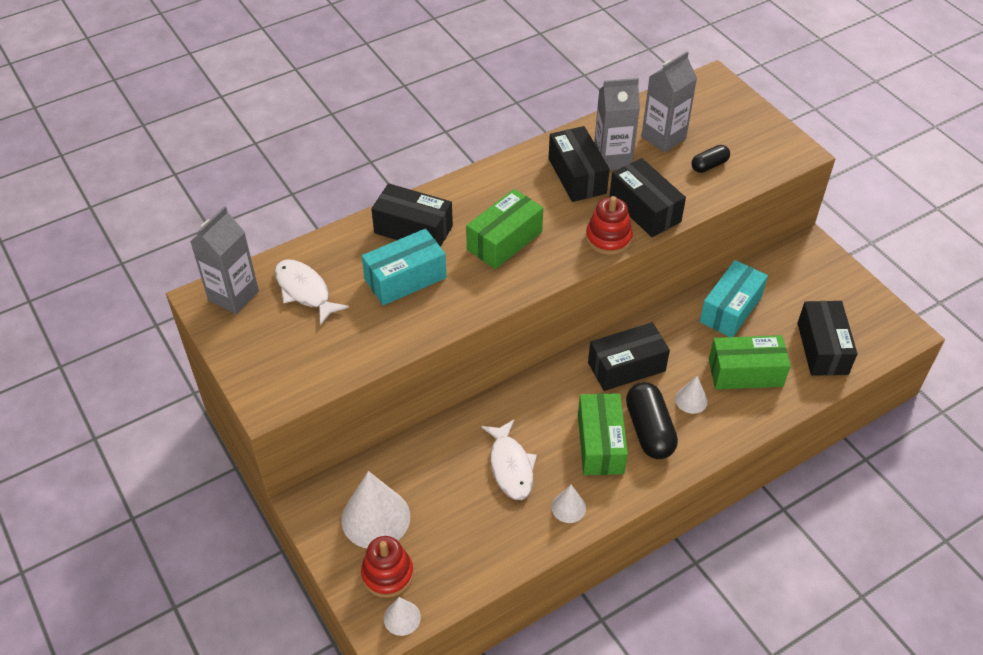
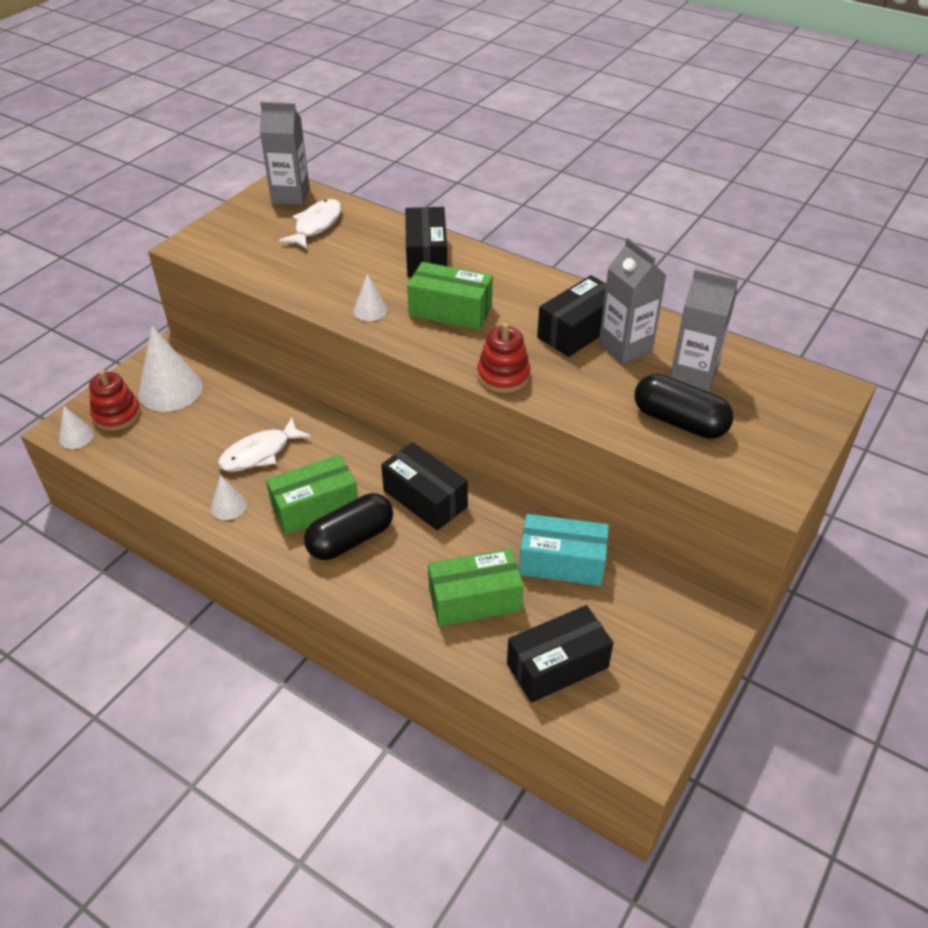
camera: 65 degrees right, 5 degrees down
(405, 279) = (363, 270): turquoise box -> none
(644, 209) = (566, 390): black box -> none
(691, 400) = (409, 562): white cone -> white cone (370, 310)
(709, 165) = (679, 421): black capsule -> black capsule, size x1.80
(745, 372) = (474, 600): green box -> green box turned 75 degrees counterclockwise

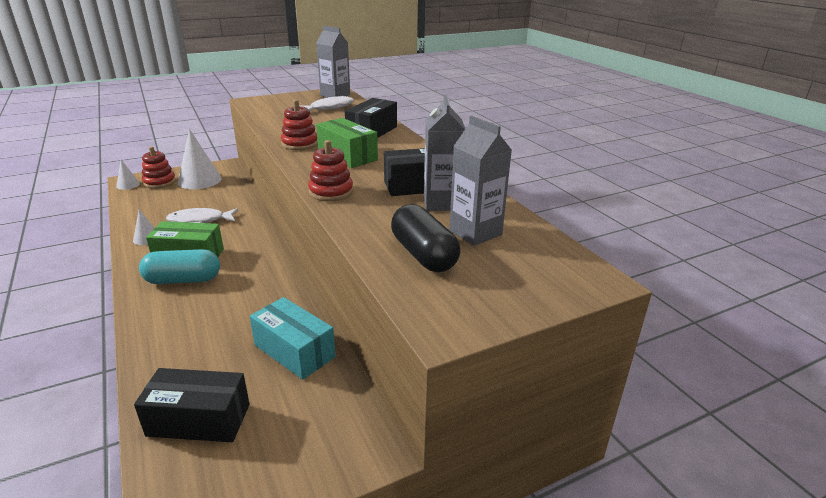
camera: 30 degrees right, 15 degrees down
(350, 539) = (183, 280): black capsule -> turquoise capsule
(370, 310) = (300, 144): white cone -> red stacking toy
(425, 498) = (256, 276): black box -> none
(474, 600) = (205, 347): green box -> none

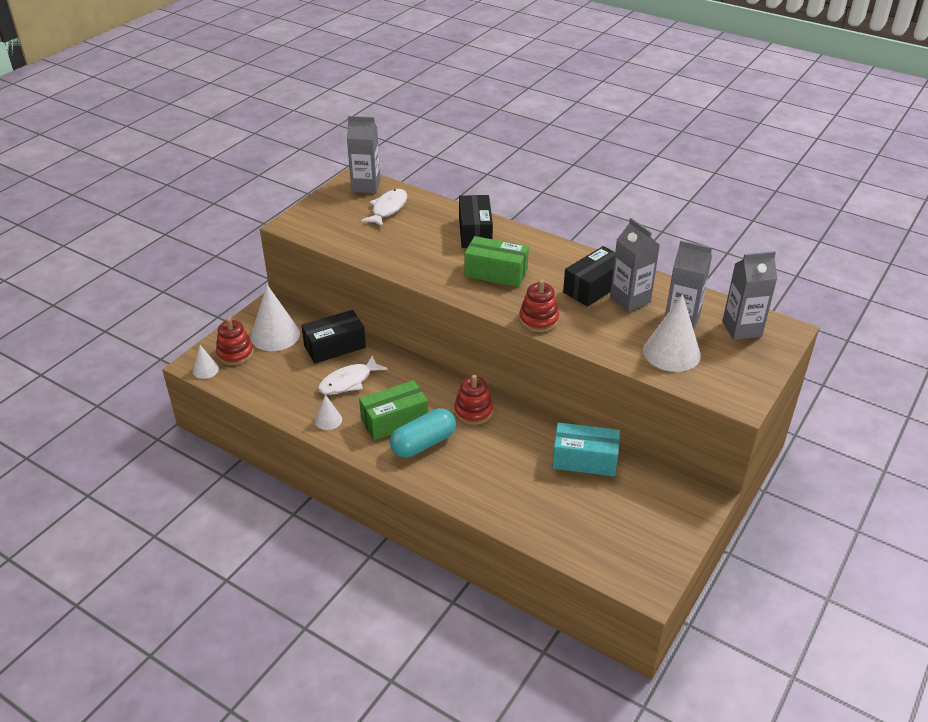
camera: 30 degrees left, 10 degrees up
(199, 420) = (583, 531): black box -> black box (335, 347)
(300, 144) = (435, 272): red stacking toy -> red stacking toy (473, 411)
(424, 255) = (671, 352): black capsule -> white cone
(538, 261) = (741, 329): none -> grey carton

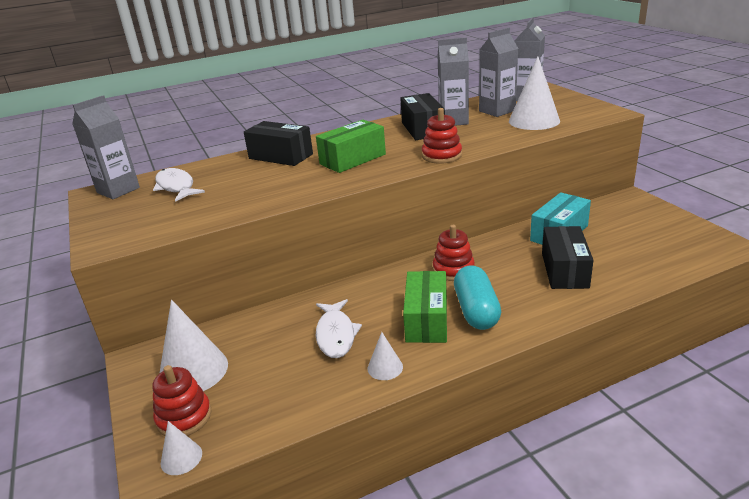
camera: 55 degrees left, 10 degrees down
(335, 347) = (268, 329): black box -> black box (564, 270)

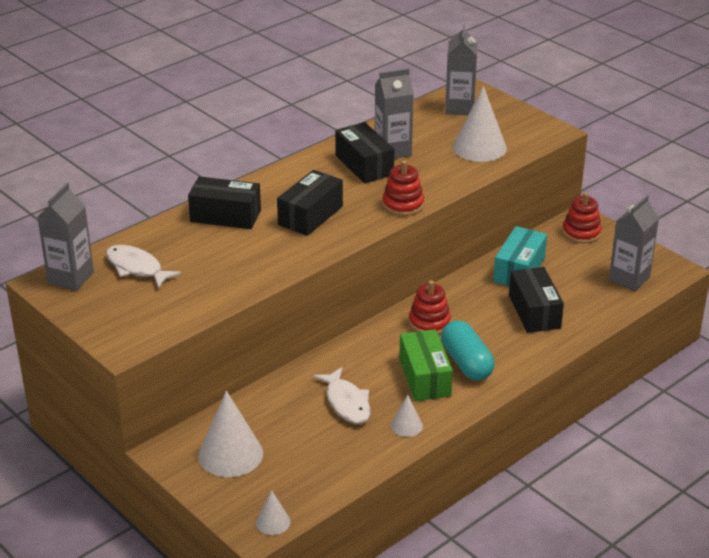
camera: 20 degrees left, 5 degrees up
(184, 417) = (251, 493): red stacking toy -> red stacking toy (581, 233)
(352, 159) = (310, 215): green box -> black box
(497, 111) = (434, 132): grey carton -> grey carton (629, 279)

